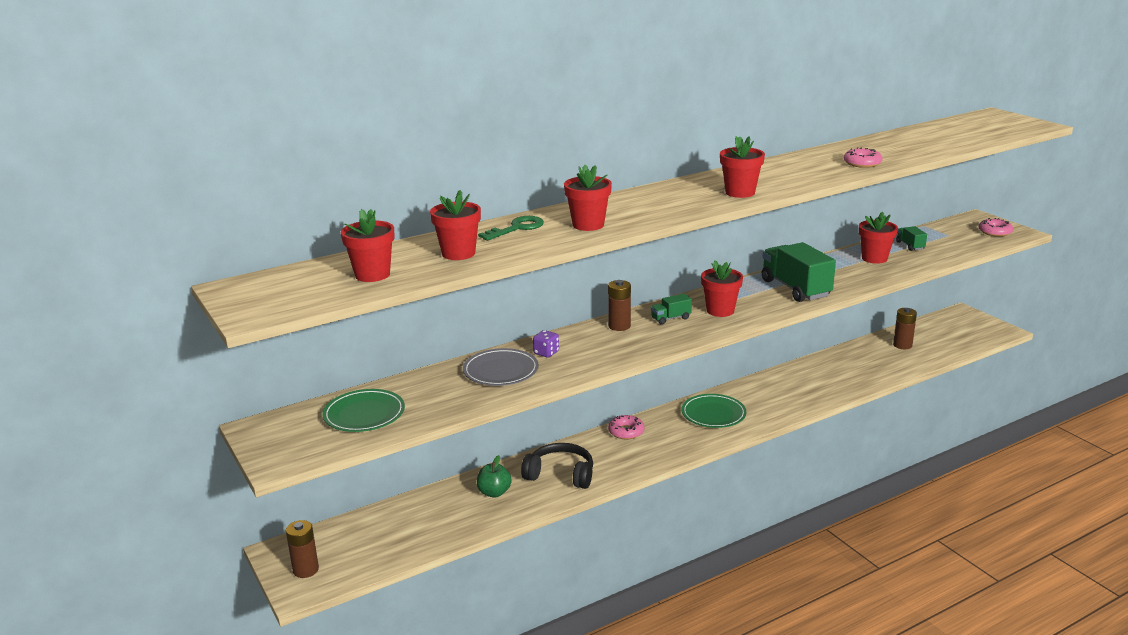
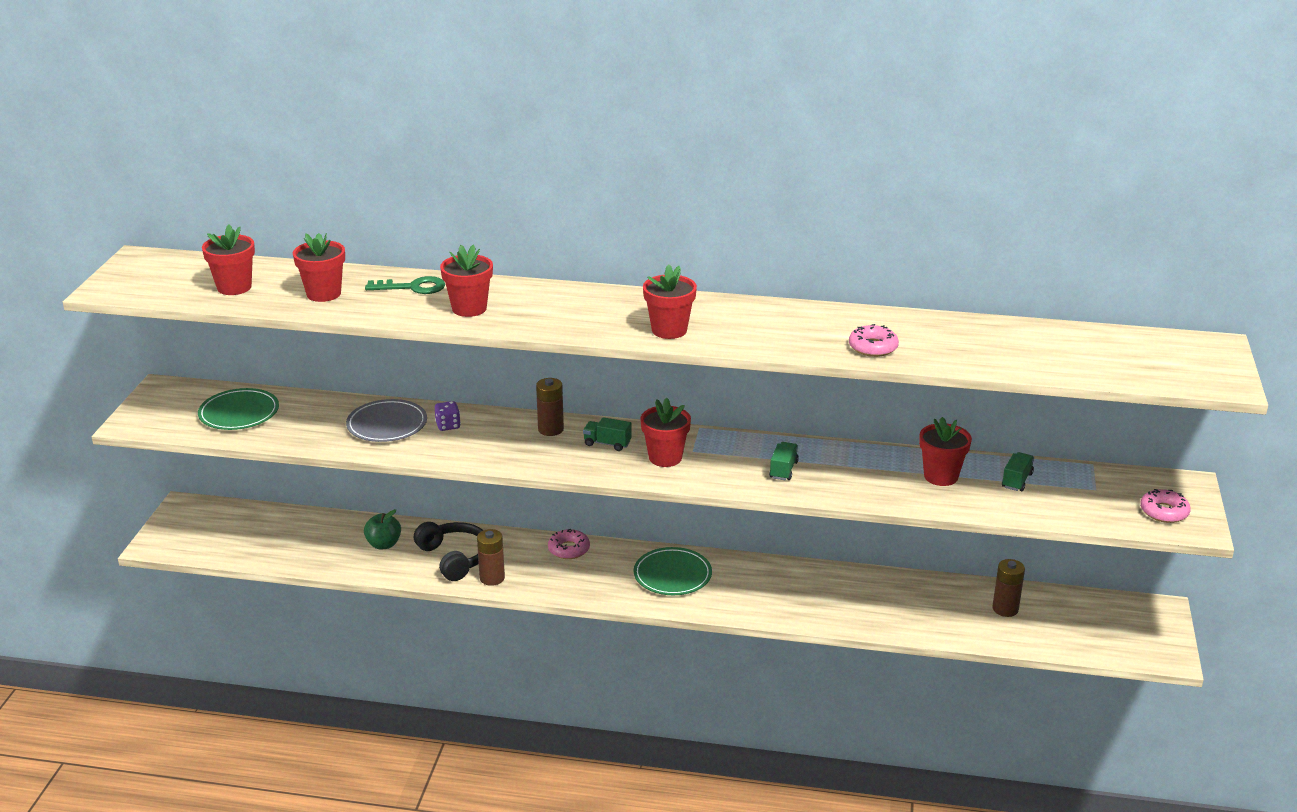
camera: 40 degrees right, 5 degrees up
(306, 570) = (180, 531): brown battery -> brown battery (492, 578)
(795, 288) = (783, 470): green truck -> green truck, size x0.47

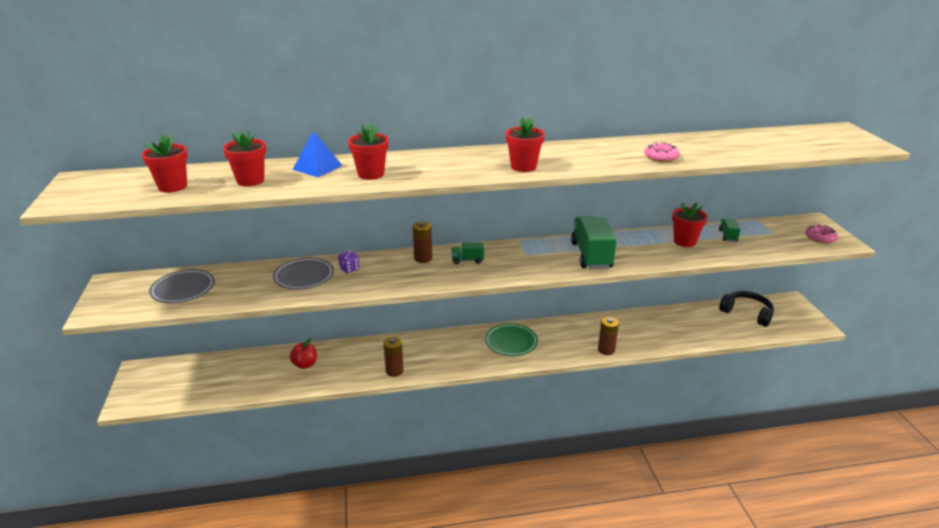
camera: 20 degrees left, 0 degrees up
(239, 413) = (183, 289): green plate -> grey plate
(384, 544) = (305, 364): green apple -> red apple
(413, 287) = (317, 167): green key -> blue pyramid
(454, 558) = (360, 363): black headphones -> black headphones (746, 313)
(569, 549) = (434, 340): pink donut -> none
(665, 458) = (512, 262): red flower pot -> none
(783, 470) = (591, 255): green truck -> green truck, size x2.15
(1005, 609) = (714, 319): brown battery -> brown battery (606, 350)

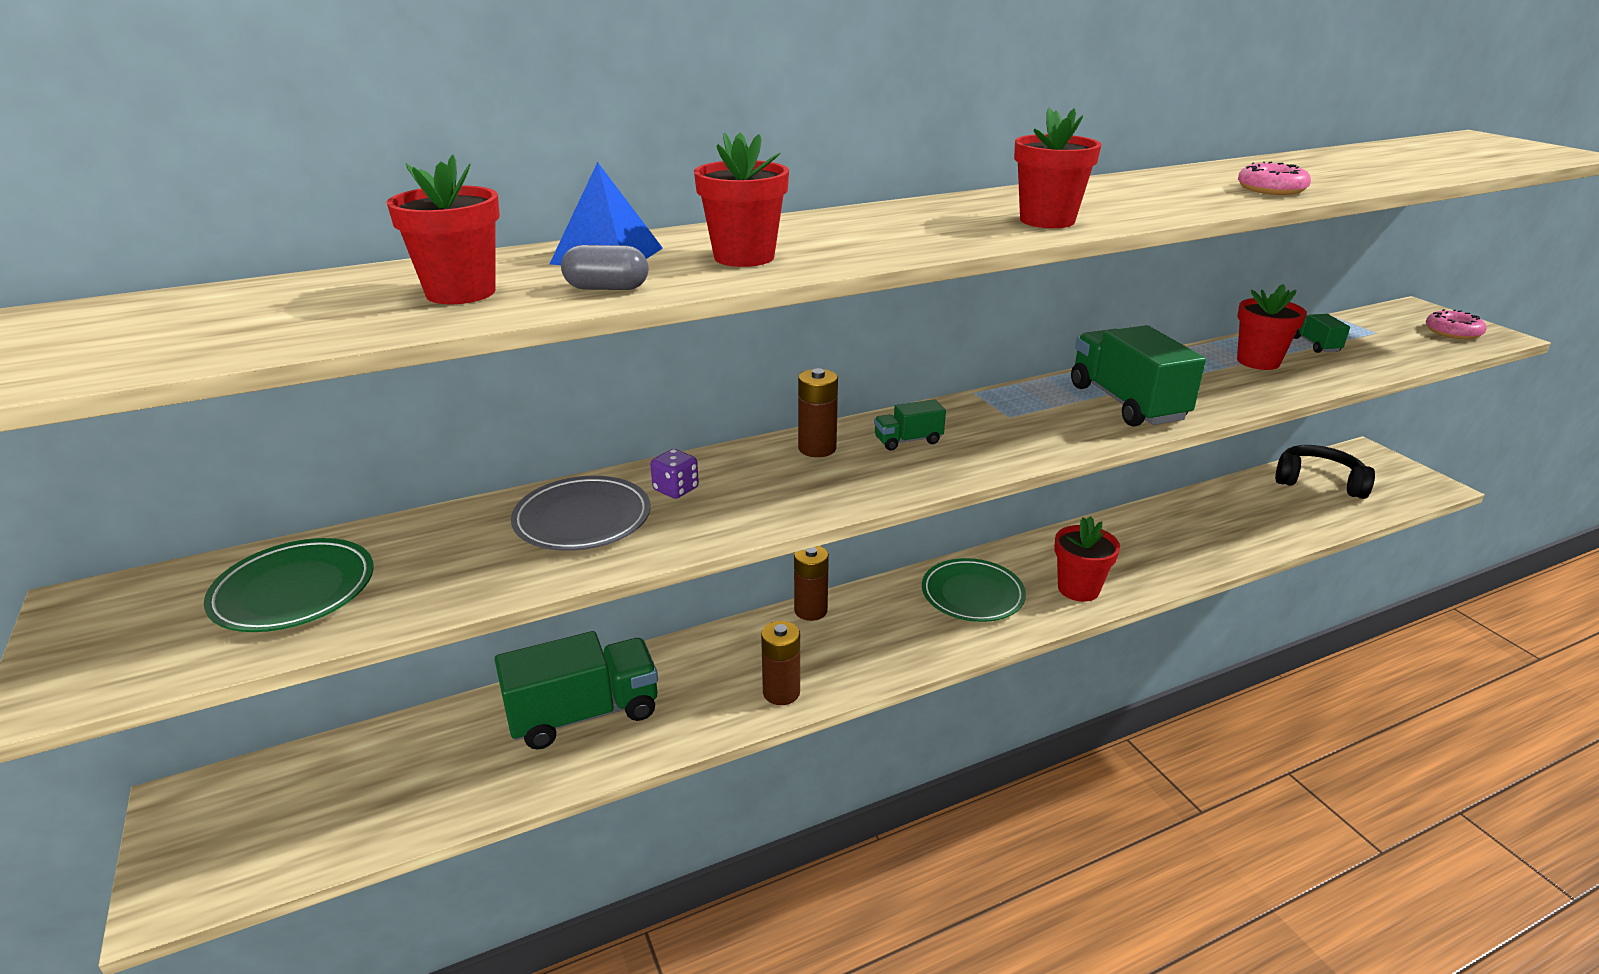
camera: 15 degrees left, 0 degrees up
(172, 186) = (253, 322): red flower pot -> red flower pot (1078, 589)
(183, 289) = (294, 591): grey plate -> green plate
(305, 185) = (607, 288): none -> grey capsule
(305, 364) = (584, 714): red apple -> green truck
(606, 350) = (1146, 580): brown battery -> brown battery (810, 610)

